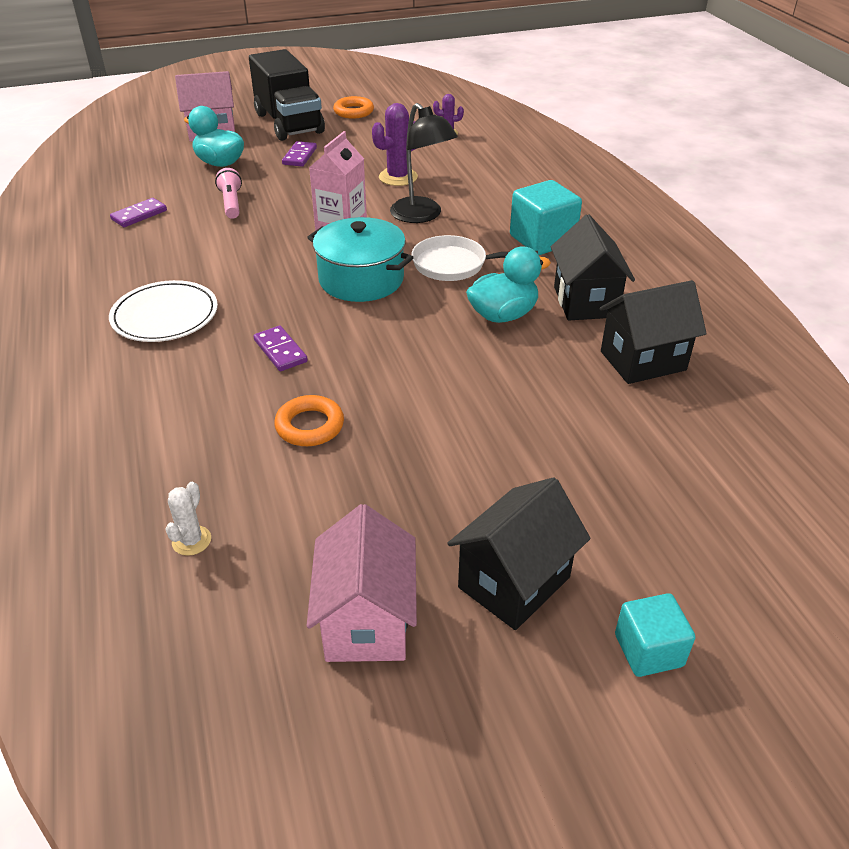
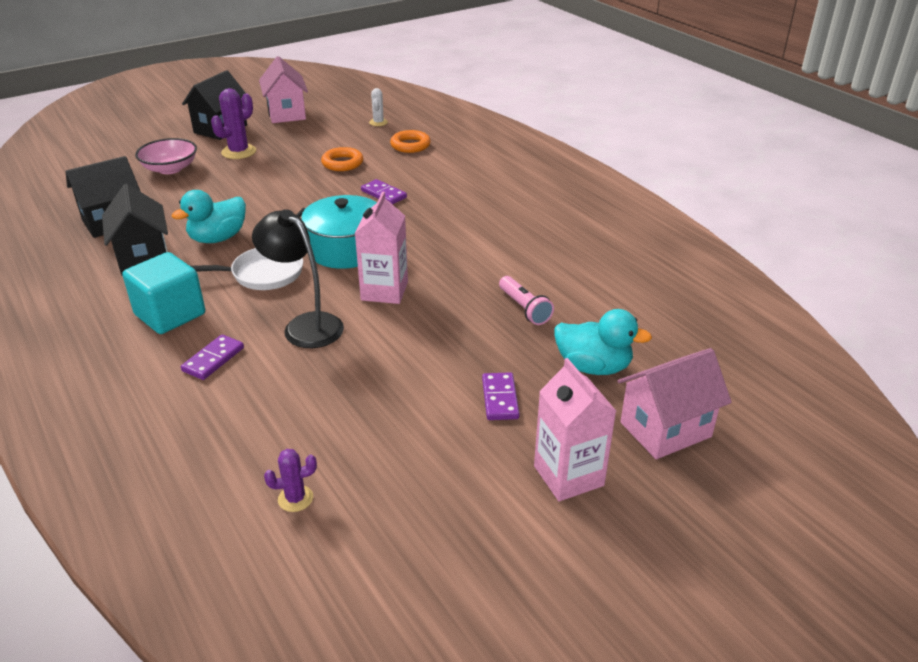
camera: 165 degrees right, 5 degrees down
(139, 215) = (604, 280): purple domino -> purple domino (213, 359)
(165, 315) = (485, 203): white plate -> none
(289, 123) = (568, 476): black truck -> pink carton
(353, 112) = (480, 536): orange ring -> orange ring (410, 145)
(398, 177) = (349, 381): purple cactus -> purple cactus (239, 152)
(591, 463) = (170, 169): none -> pink bowl
(648, 650) = (163, 120): turquoise cube -> none

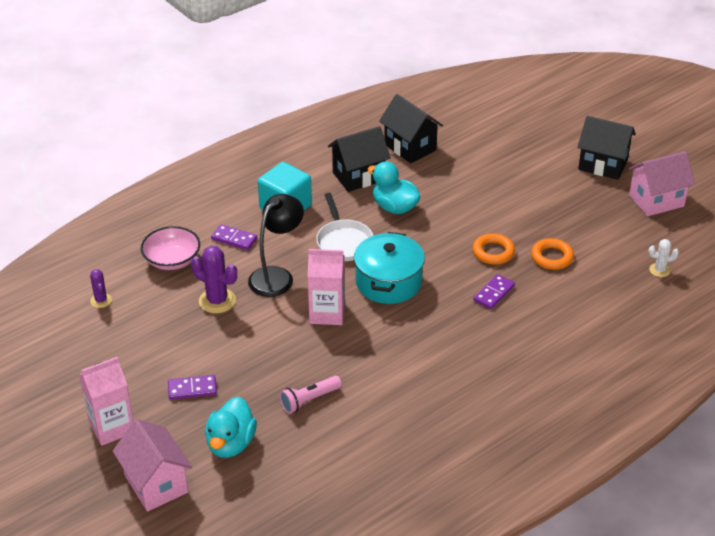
camera: 85 degrees right, 5 degrees up
(170, 169) = (509, 154): pink bowl -> pink bowl (172, 260)
(239, 152) = (556, 186): purple cactus -> purple cactus (217, 301)
(410, 145) = (609, 301): orange ring -> orange ring (493, 252)

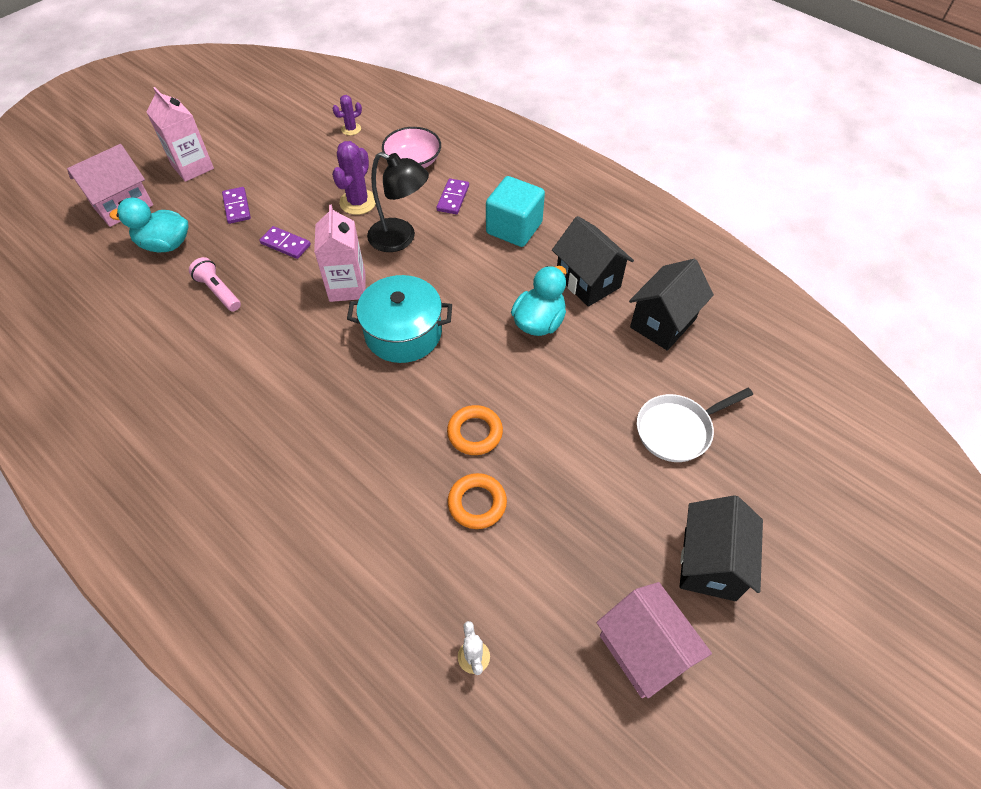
camera: 80 degrees right, 15 degrees up
(343, 242) = (466, 284): white pan -> white pan (677, 430)
(493, 293) = (396, 440): purple domino -> purple domino (285, 244)

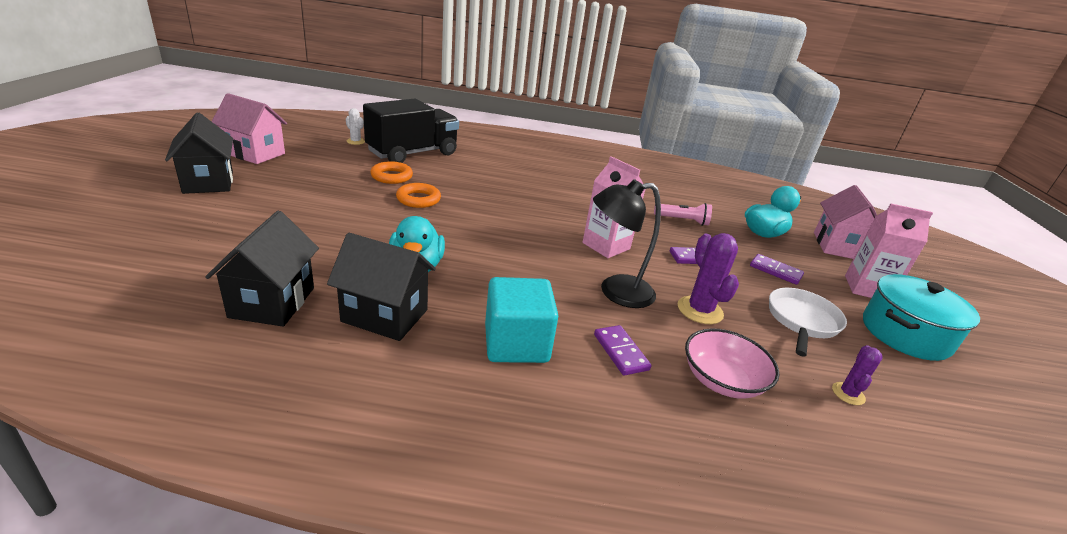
camera: 140 degrees right, 25 degrees down
(403, 333) = (526, 232): turquoise pot -> turquoise pot (905, 334)
(406, 573) = (412, 153): none -> black truck
(677, 430) = (242, 232): white pan -> white pan (802, 321)

